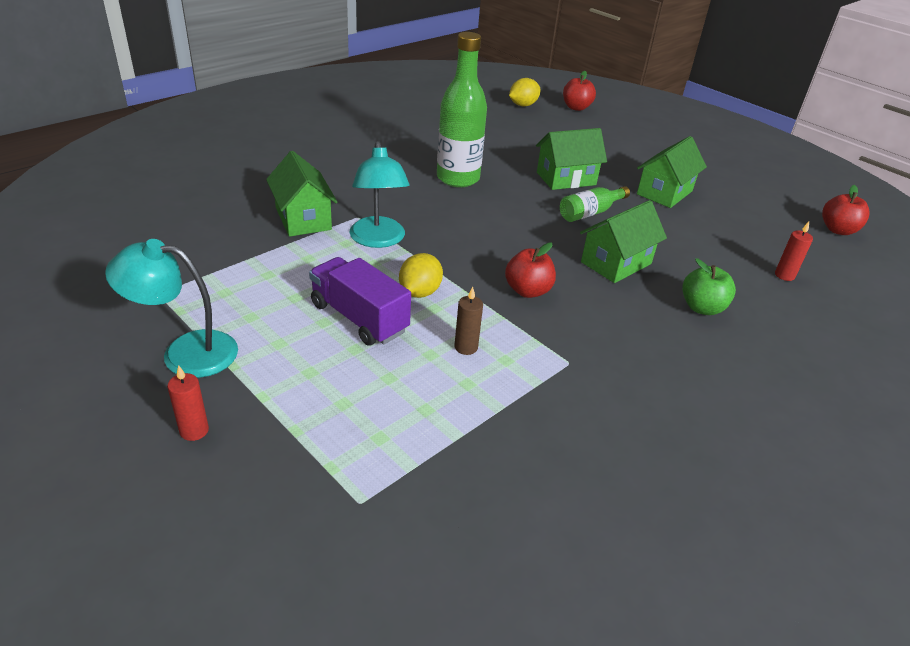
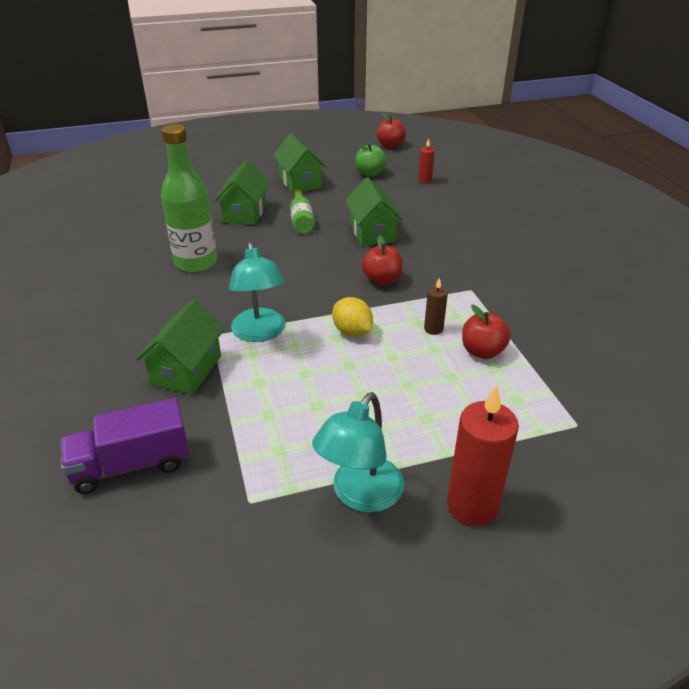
camera: 60 degrees left, 0 degrees up
(194, 430) = (472, 506): red candle -> red candle, size x1.98
(303, 219) = (186, 370): green house -> green house turned 75 degrees counterclockwise
(359, 318) = (368, 373): purple truck -> purple truck (131, 465)
(378, 240) = (260, 333): turquoise lamp -> turquoise lamp turned 60 degrees clockwise
(523, 105) = (102, 191): yellow lemon -> none
(576, 108) = (136, 170): red apple -> red apple (482, 351)
(702, 308) = (441, 220): green apple -> green apple (370, 173)

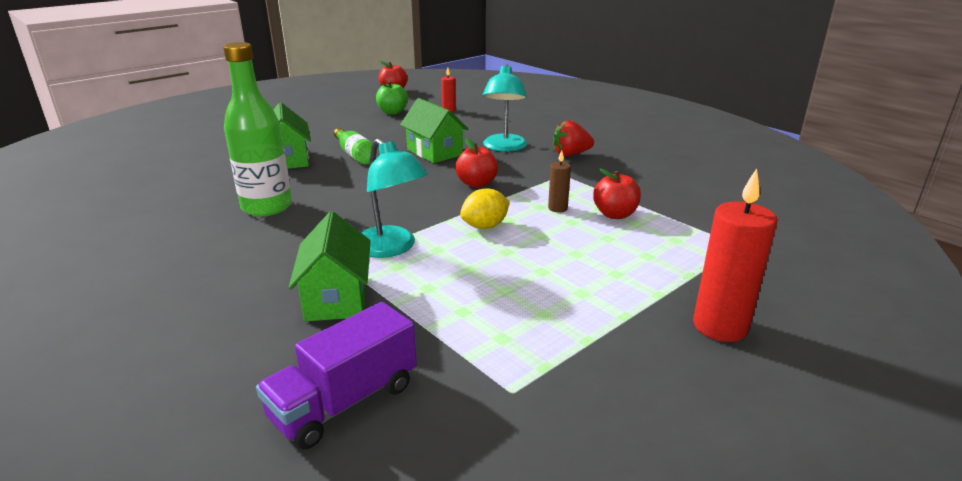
camera: 25 degrees left, 10 degrees down
(300, 182) = (327, 128): green house -> none
(352, 331) = (485, 226): yellow lemon -> yellow lemon turned 60 degrees counterclockwise
(360, 495) = (616, 350): turquoise lamp -> turquoise lamp (504, 147)
(500, 265) = (570, 154): none -> red strawberry

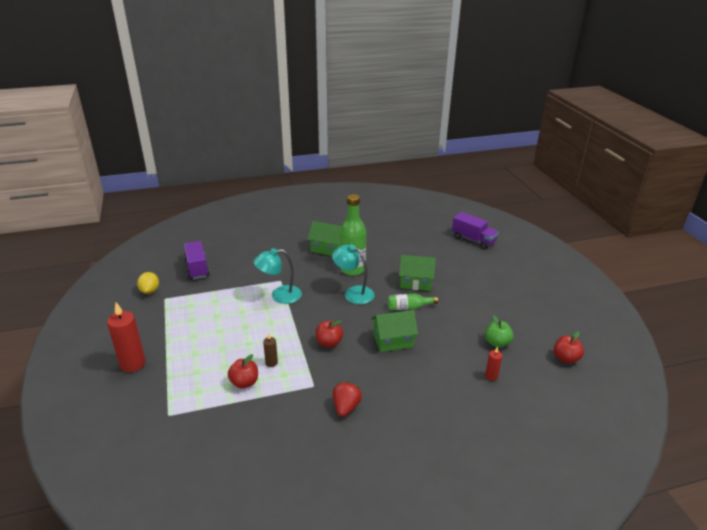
camera: 115 degrees right, 5 degrees up
(142, 143) = (473, 240): none -> purple truck
(336, 298) = (254, 275): green house -> green house (327, 249)
(485, 226) = (275, 329): yellow lemon -> yellow lemon (150, 291)
(504, 147) = (382, 377): turquoise lamp -> turquoise lamp (353, 293)

